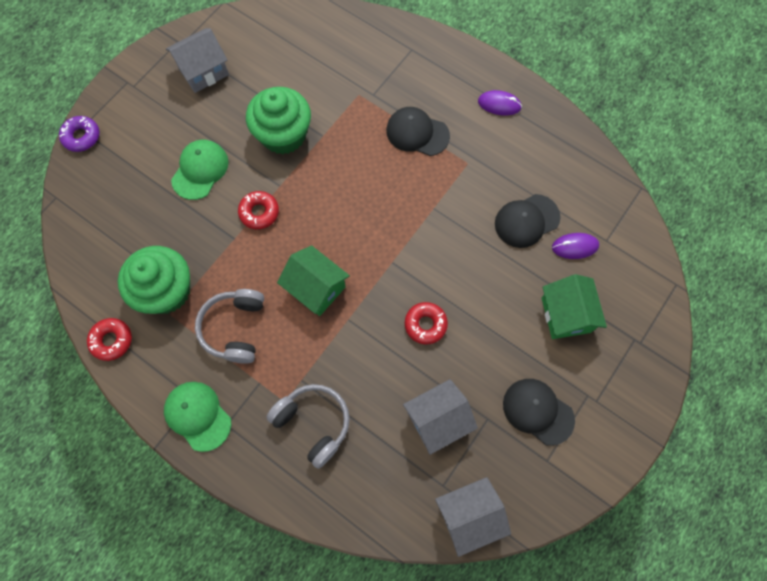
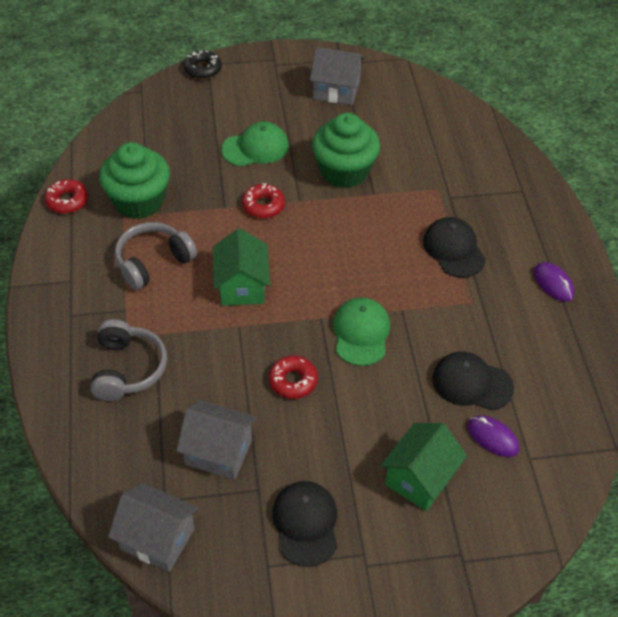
camera: 45 degrees right, 20 degrees down
(82, 137) = (203, 69): purple donut -> black donut
(198, 415) = (60, 293): green cap -> green cap (361, 333)

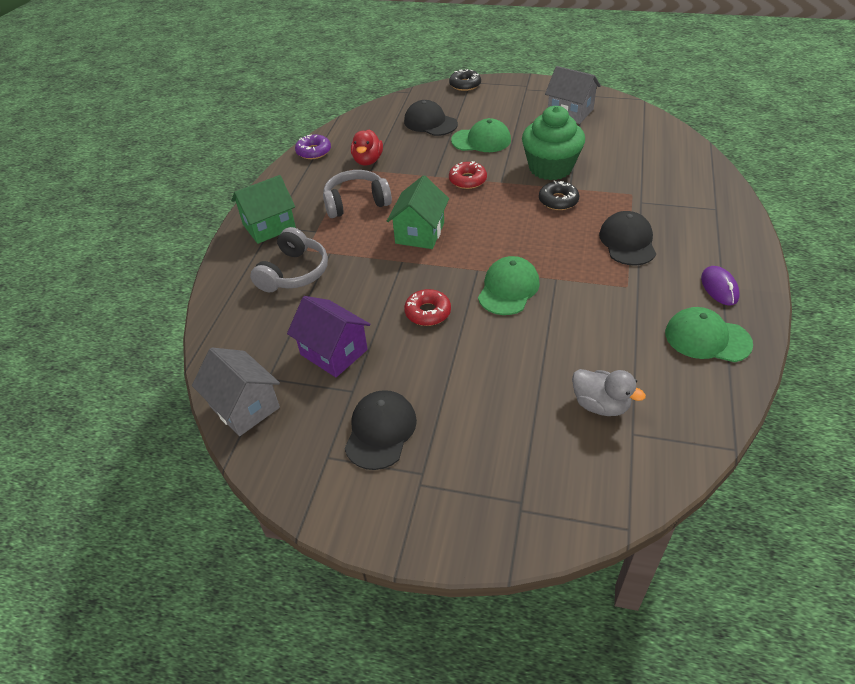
camera: 25 degrees right, 5 degrees down
(67, 201) = (313, 151): red donut -> purple donut
(139, 201) = (368, 161): green cupcake -> red duck
(219, 452) = (334, 352): grey house -> purple house
(368, 213) = (558, 201): none -> black donut
(420, 478) = (509, 422): green house -> green house (269, 226)
(472, 383) = (599, 353): black cap -> black cap (430, 123)
(492, 437) = (600, 405): purple mouse -> grey duck
(560, 342) = (707, 338): none -> green cap

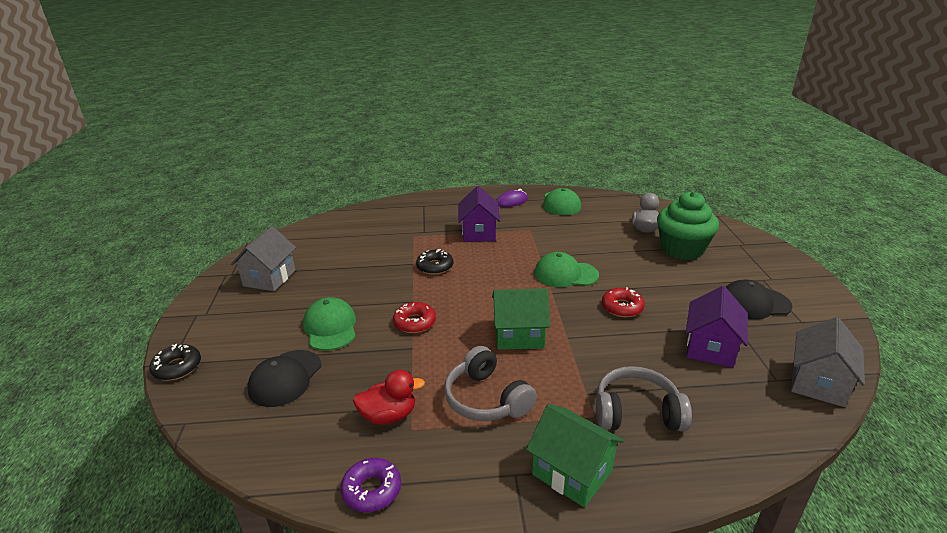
camera: 110 degrees left, 15 degrees down
(550, 168) = (381, 277): green cupcake -> green cupcake (682, 249)
(627, 242) = (479, 233): black cap -> purple house

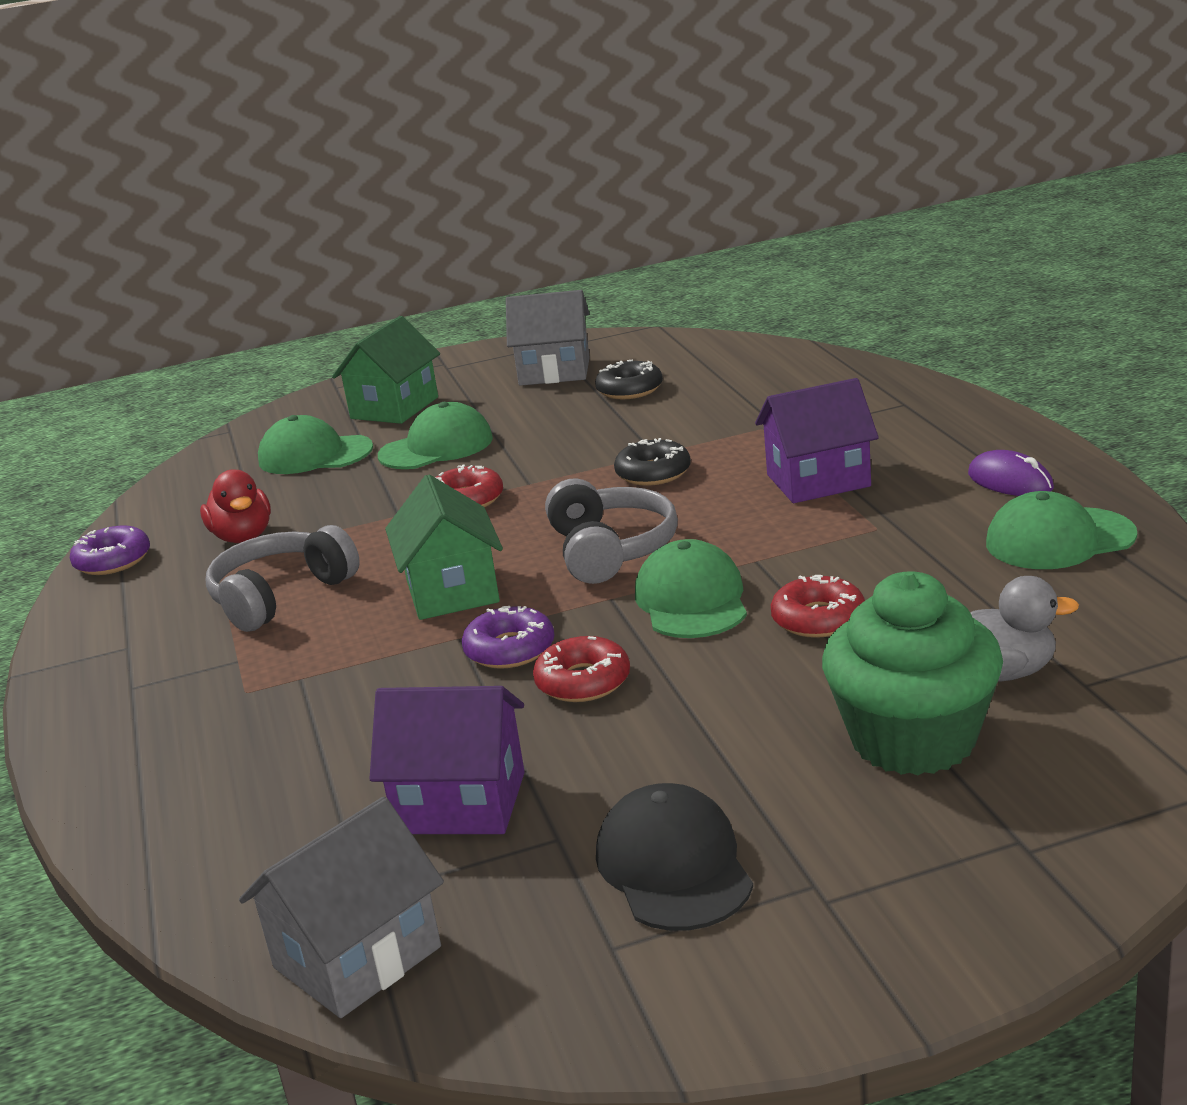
camera: 80 degrees right, 5 degrees down
(177, 367) = (329, 393): black donut -> black donut (629, 389)
(285, 378) = (315, 455): black cap -> green cap
(572, 472) = (125, 689): green house -> green house (394, 408)
(586, 323) = (510, 649): none -> purple donut
(594, 251) = (818, 619): none -> red donut
(636, 413) = (253, 731): grey headphones -> grey headphones (610, 550)
(818, 383) = (357, 957): grey house -> grey house turned 60 degrees counterclockwise

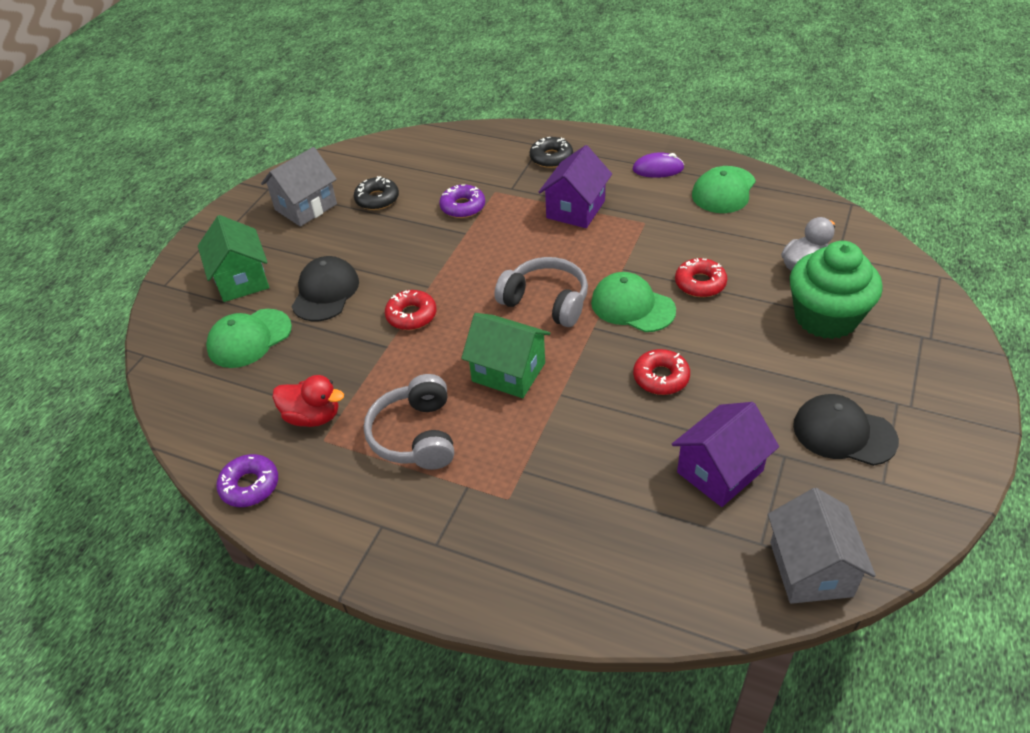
camera: 50 degrees left, 20 degrees up
(436, 447) = (325, 292): green cap -> black cap
(510, 649) = (598, 384): purple donut -> purple donut (463, 207)
(653, 473) = (486, 245): black donut -> black donut (551, 158)

